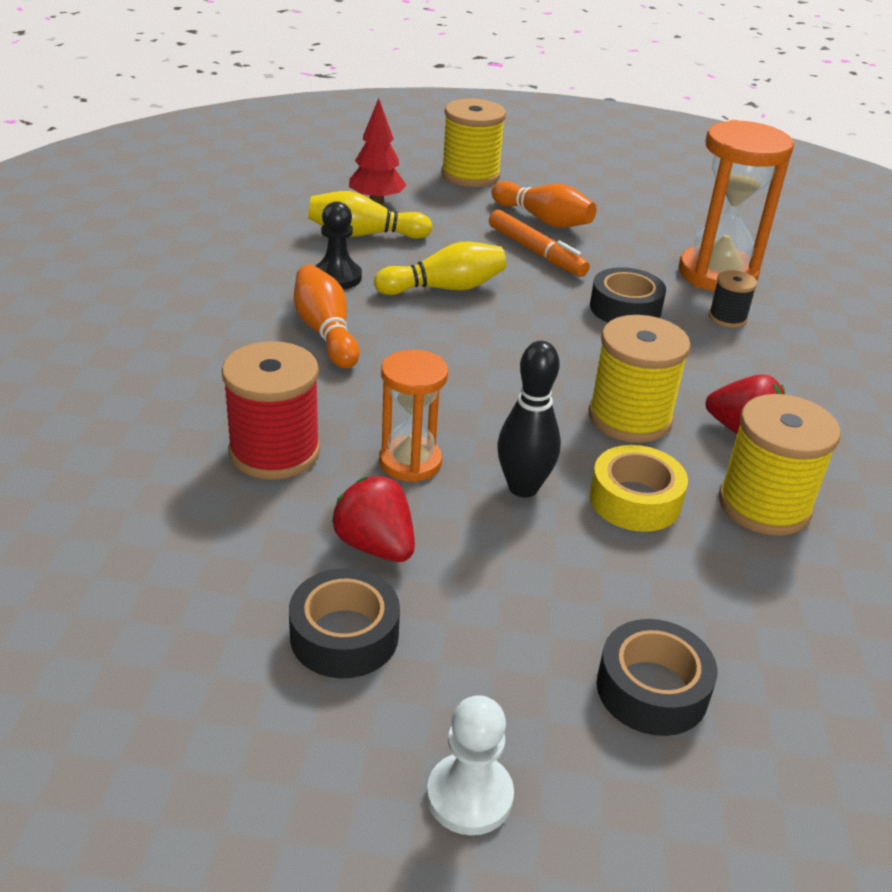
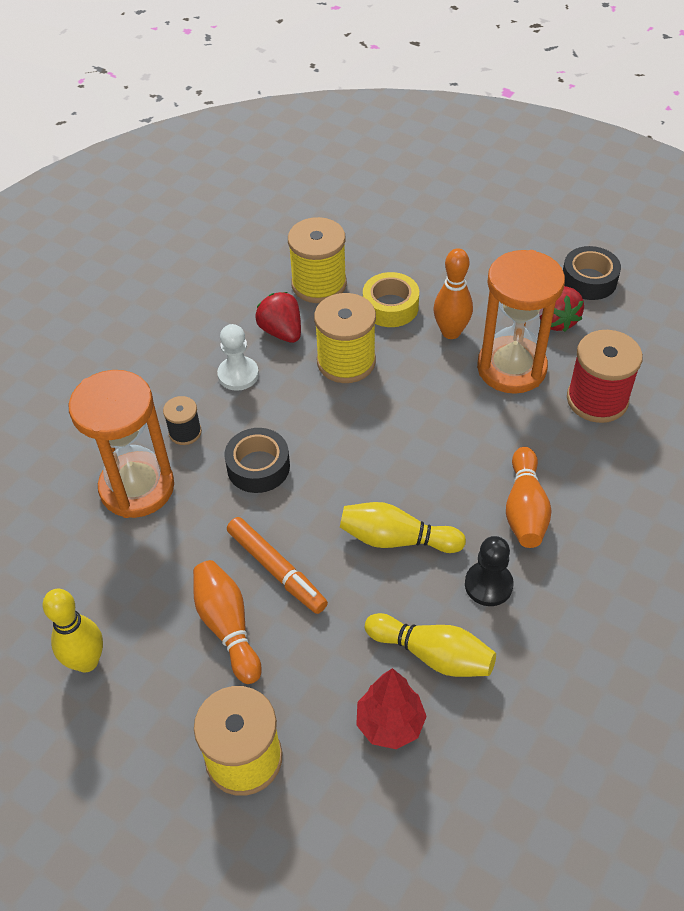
camera: 150 degrees left, 15 degrees up
(410, 462) = (511, 368): orange hourglass -> orange hourglass, size x1.67
(469, 796) = (558, 209): white pawn -> white pawn (238, 375)
(523, 487) = (451, 332): black bowling pin -> orange bowling pin
(536, 252) = (276, 570): orange marker -> orange marker turned 150 degrees clockwise
(627, 190) = (86, 661): none -> yellow bowling pin
(652, 689) = (456, 222): black tape -> none

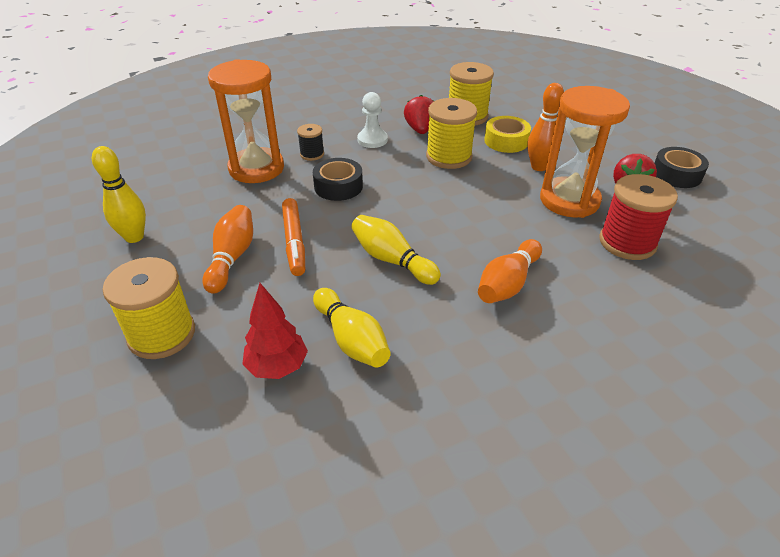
camera: 30 degrees right, 10 degrees down
(488, 585) = (435, 317): black pawn -> none

